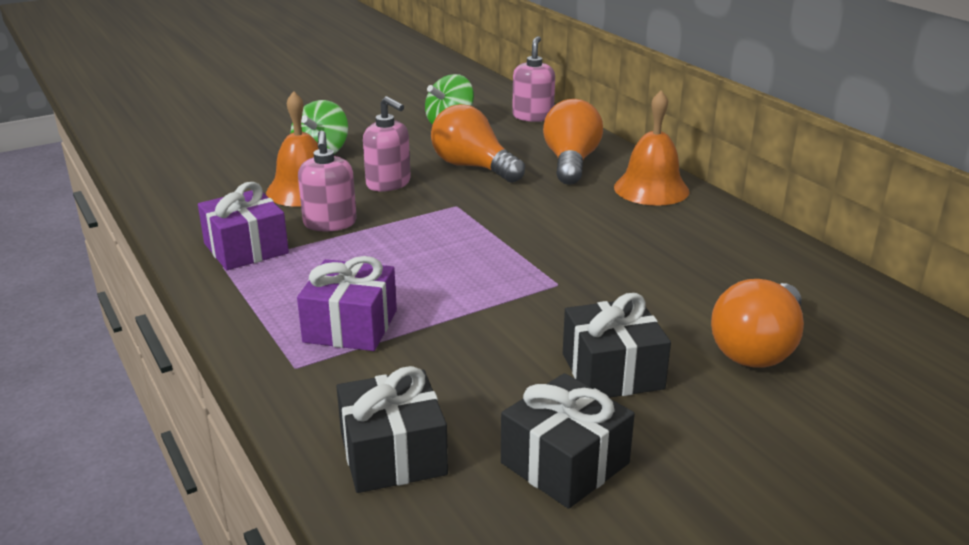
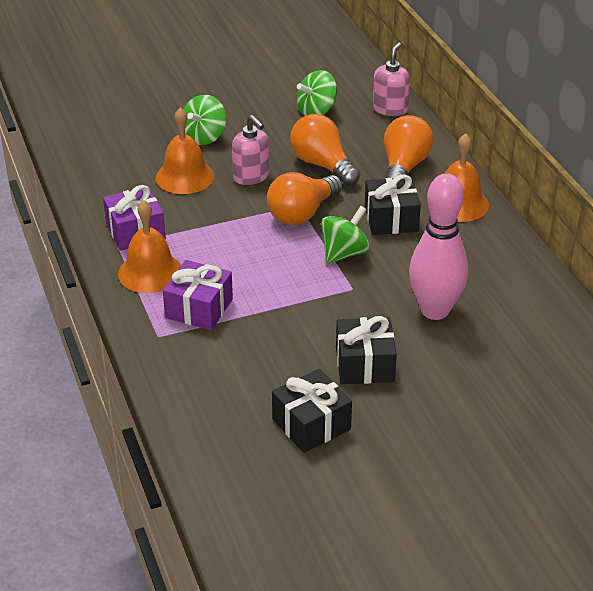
camera: 10 degrees right, 10 degrees up
(272, 290) = (150, 272): none -> orange bell
(330, 223) = (199, 213): pink soap dispenser -> none
(393, 454) = (208, 405): black gift -> black gift (391, 219)
(532, 248) = (344, 253): none -> green spinning top
(678, 297) = (435, 310): none -> pink bowling pin
(758, 348) = (472, 358): orange light bulb -> orange light bulb (302, 213)

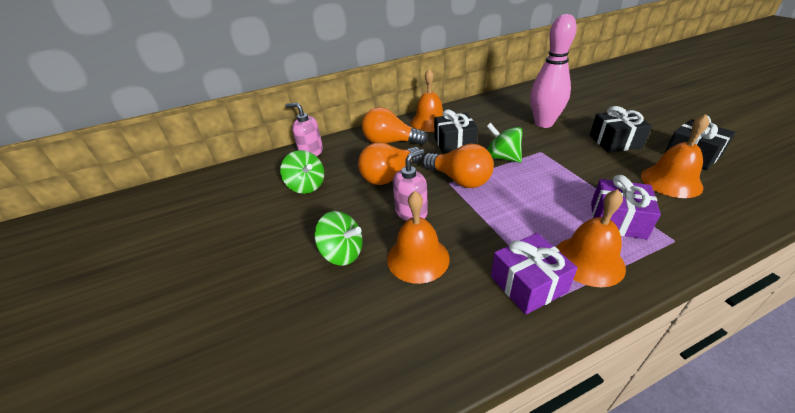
camera: 90 degrees left, 0 degrees up
(256, 377) = (671, 181): none -> orange bell

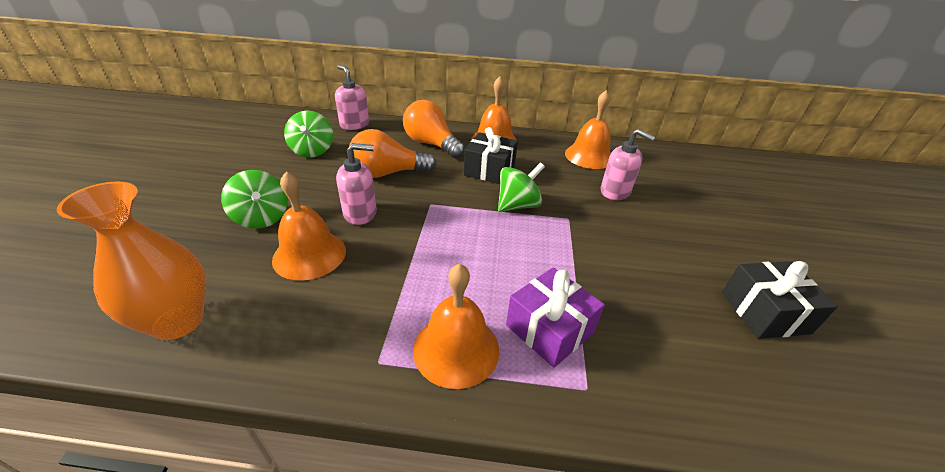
camera: 25 degrees right, 0 degrees up
(392, 358) = (178, 321): none -> orange vase
(459, 180) = (444, 206): orange light bulb -> none
(502, 157) = (517, 205): green spinning top -> green spinning top turned 75 degrees clockwise
(528, 284) = (366, 333): purple gift -> none
(543, 123) = (615, 192): pink bowling pin -> pink soap dispenser
(615, 142) = (676, 248): black gift -> none
(671, 181) = (684, 325): orange bell -> orange bell (589, 156)

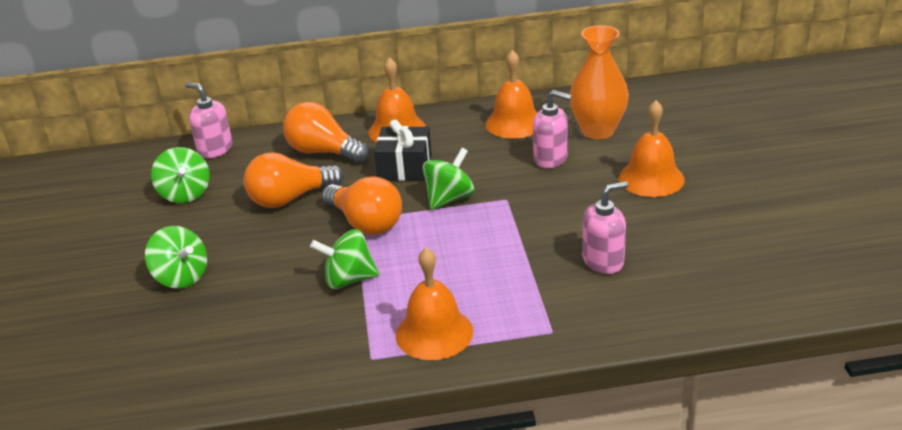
camera: 10 degrees left, 5 degrees down
(178, 321) = (171, 376): orange vase -> orange vase (598, 131)
(309, 255) = (256, 297): orange bell -> orange bell (651, 178)
(360, 213) = (284, 247): pink soap dispenser -> pink soap dispenser (603, 261)
(399, 260) = (349, 279): none -> green spinning top
(438, 209) = (365, 223): none -> orange light bulb
(549, 329) = (511, 299): purple gift -> none
(764, 312) = (700, 239): black gift -> none

